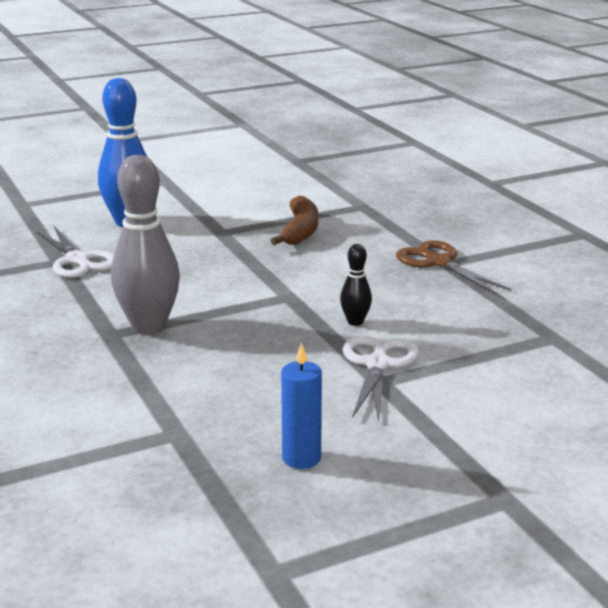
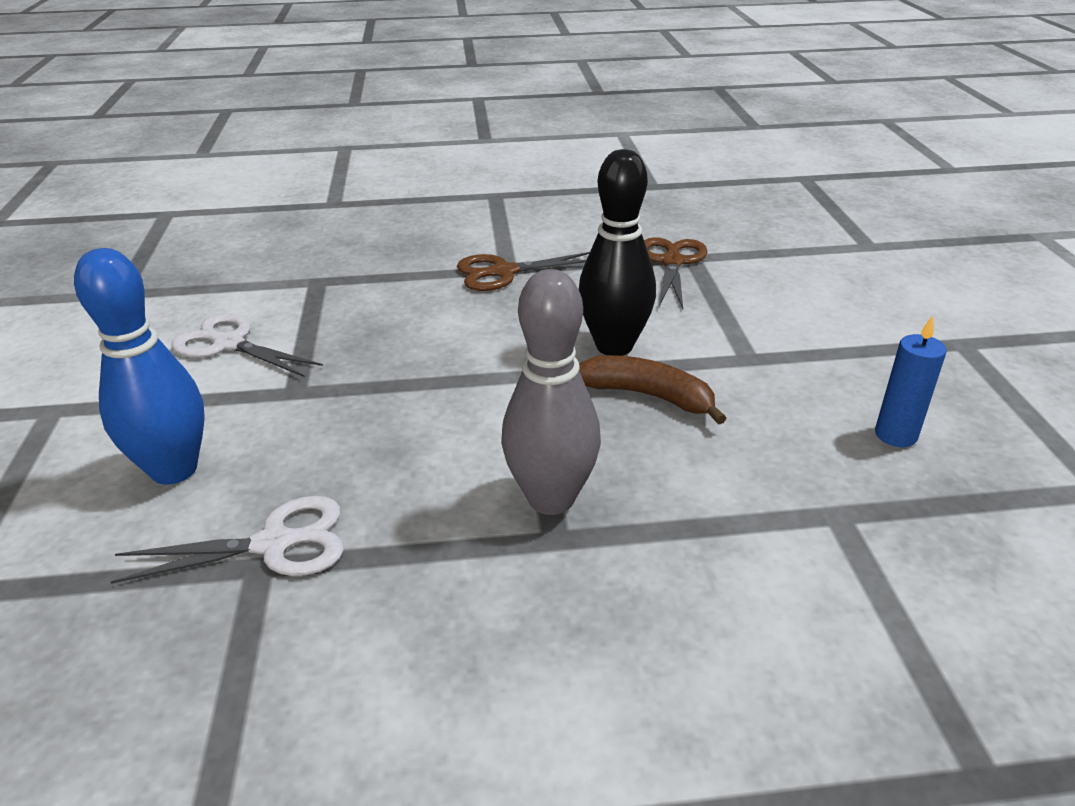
camera: 70 degrees left, 10 degrees up
(300, 231) = (349, 334): brown banana -> brown banana (648, 396)
(355, 322) = (614, 346): black bowling pin -> black bowling pin, size x2.10
(378, 365) = (715, 353): white scissors -> white scissors (229, 344)
(533, 329) = (672, 262): none -> brown scissors

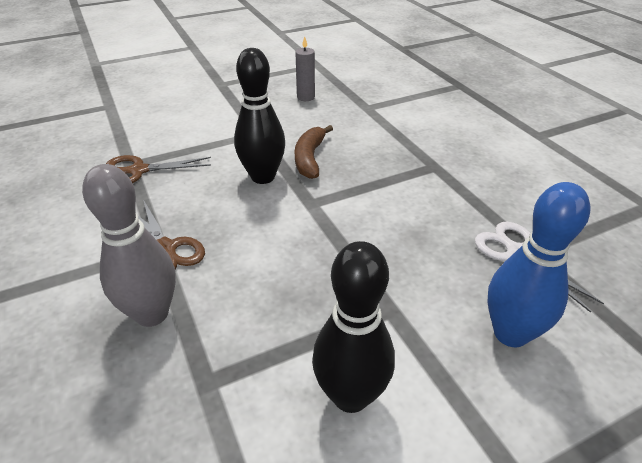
camera: 110 degrees left, 5 degrees up
(229, 344) = (350, 395): white scissors -> black bowling pin
(551, 499) = (411, 172): grey bowling pin -> grey bowling pin (152, 314)
(895, 435) = (305, 97): blue candle -> grey candle

